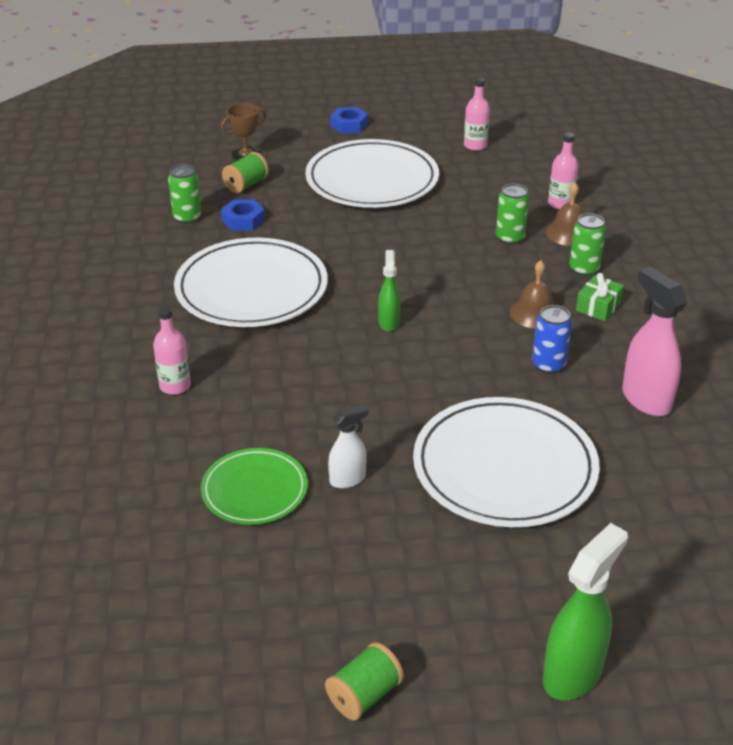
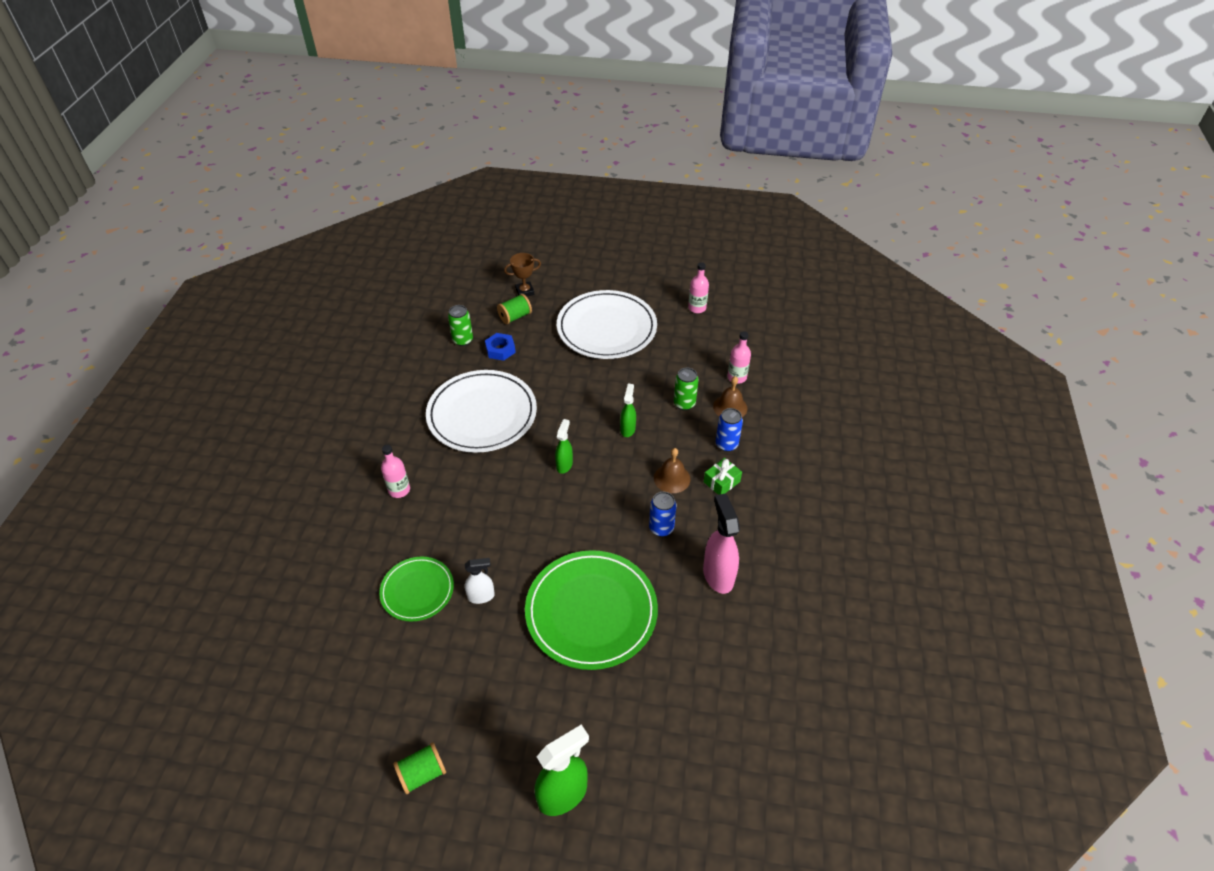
camera: 15 degrees right, 10 degrees up
(349, 125) = (611, 271): blue nut -> none
(452, 274) = (628, 429): none -> green spray bottle
(504, 467) = (591, 611): white plate -> green plate
(584, 269) = (726, 444): green can -> blue can

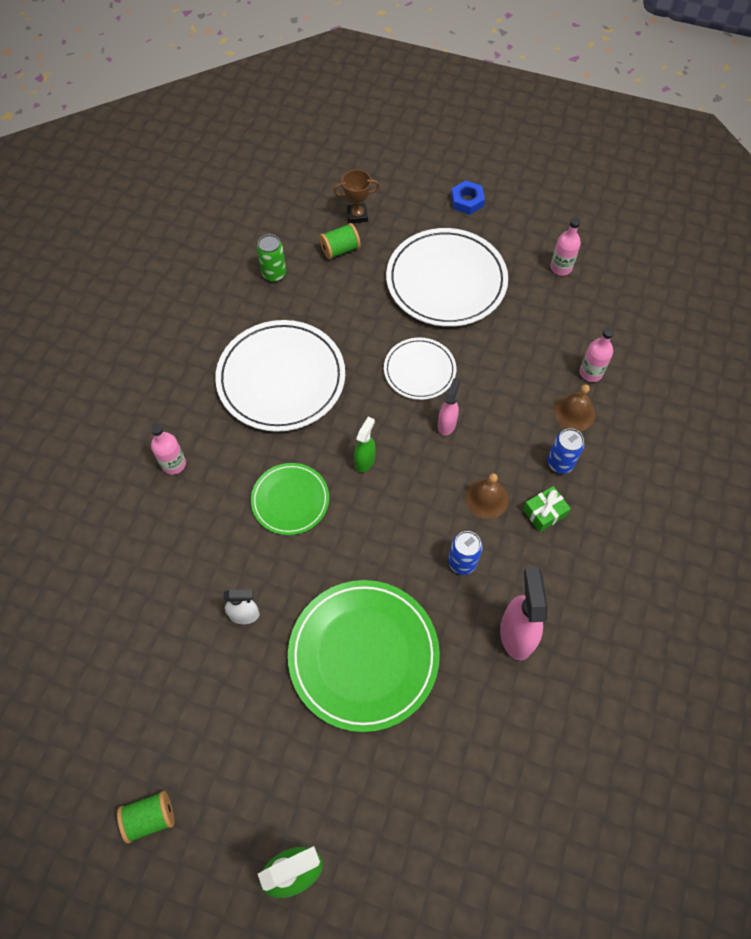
camera: 10 degrees right, 15 degrees up
(417, 590) = (176, 595): green plate -> green plate (290, 500)
(500, 350) = (316, 293): blue nut -> blue nut (467, 201)
(597, 393) = (419, 370): none -> white plate
(628, 429) = (447, 424): green spray bottle -> pink spray bottle
(684, 404) = (520, 400): green can -> none

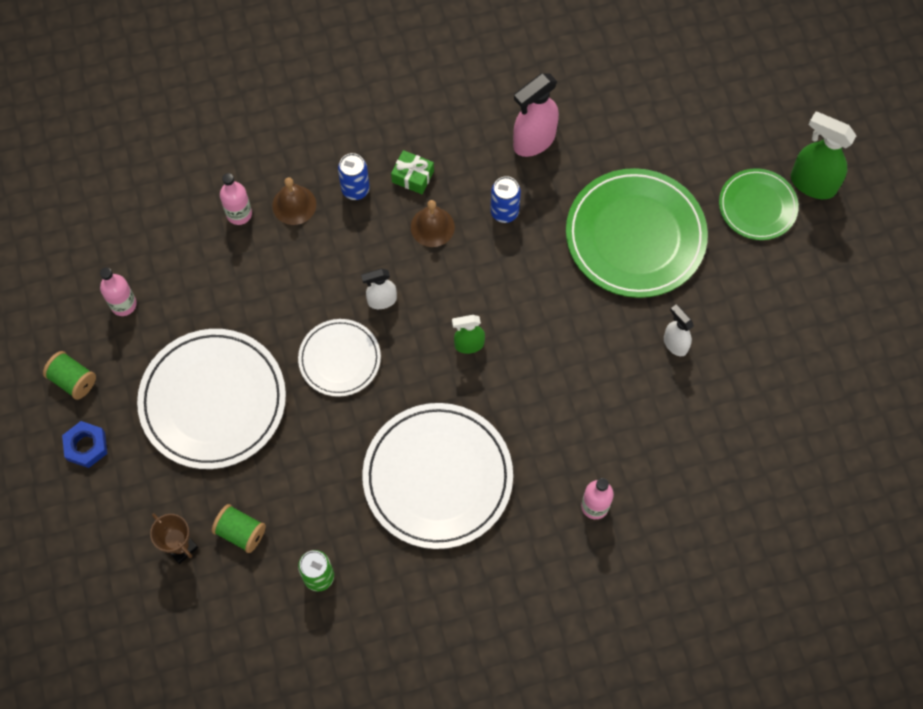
camera: 125 degrees left, 5 degrees up
(150, 817) = (862, 300): green spool -> green spool (73, 380)
(290, 500) = (552, 380): green plate -> green plate (757, 206)
(447, 424) = (381, 300): pink spray bottle -> white spray bottle

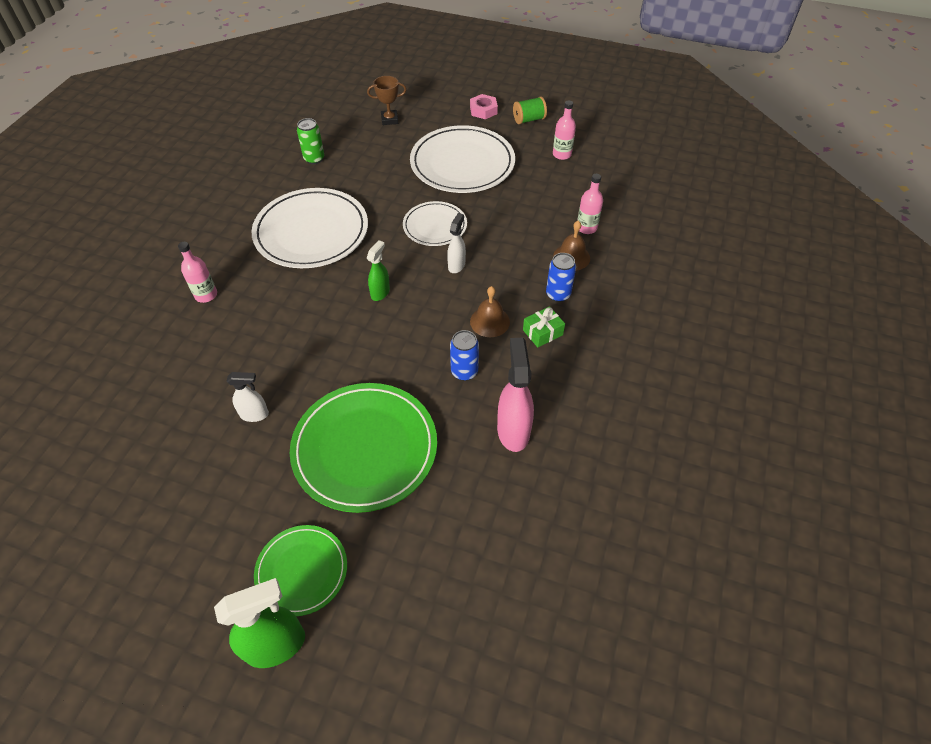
camera: 125 degrees right, 15 degrees down
(86, 446) = (483, 110): blue nut -> pink nut
(241, 532) = (372, 142): green spool -> none

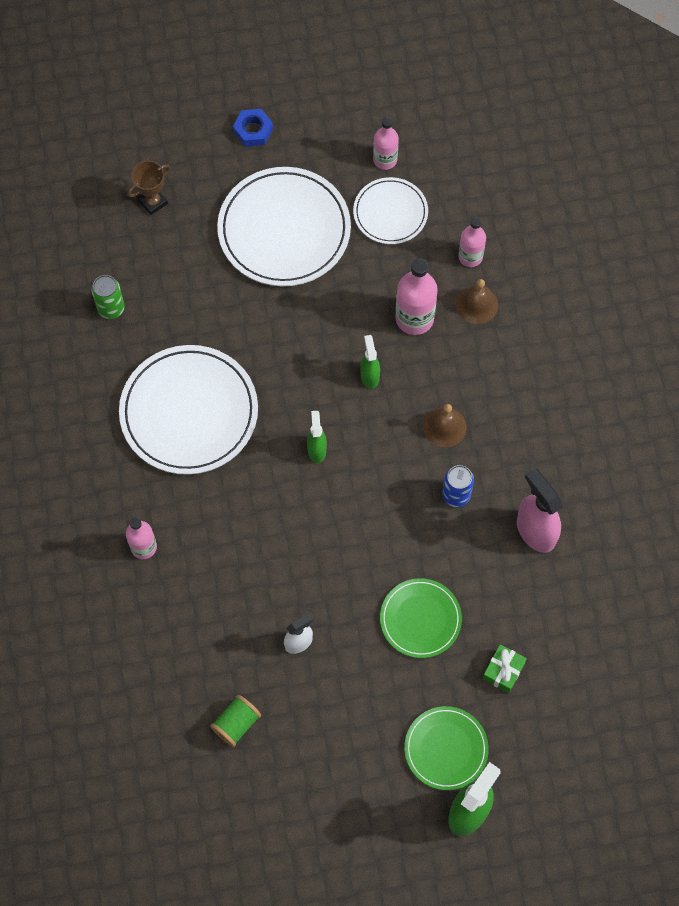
camera: 30 degrees left, 15 degrees up
(365, 448) = (420, 619): green plate -> green plate, size x0.57
(435, 226) = (314, 336): white plate -> white plate (390, 213)
(456, 265) = (369, 376): white spray bottle -> green spray bottle
(483, 110) = (253, 130): pink nut -> blue nut
(517, 246) = (414, 318): none -> pink bottle
(529, 119) = (315, 120): green spool -> green spool (236, 724)
(542, 332) = (501, 412): green gift -> green gift (503, 671)
(558, 294) = (490, 359): blue can -> none

